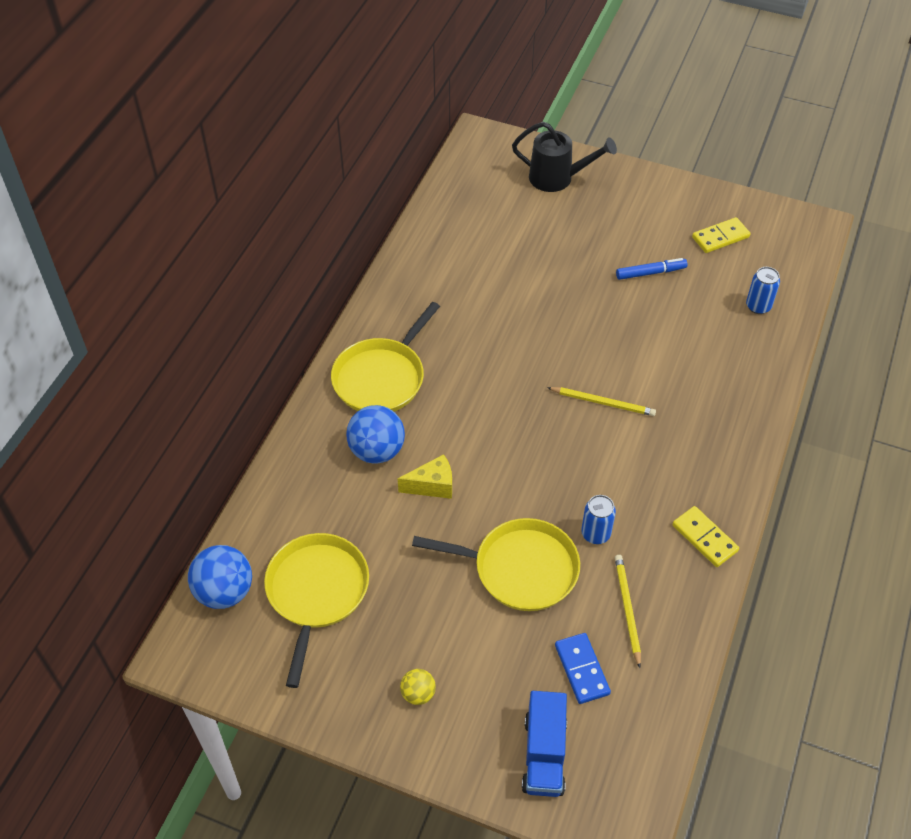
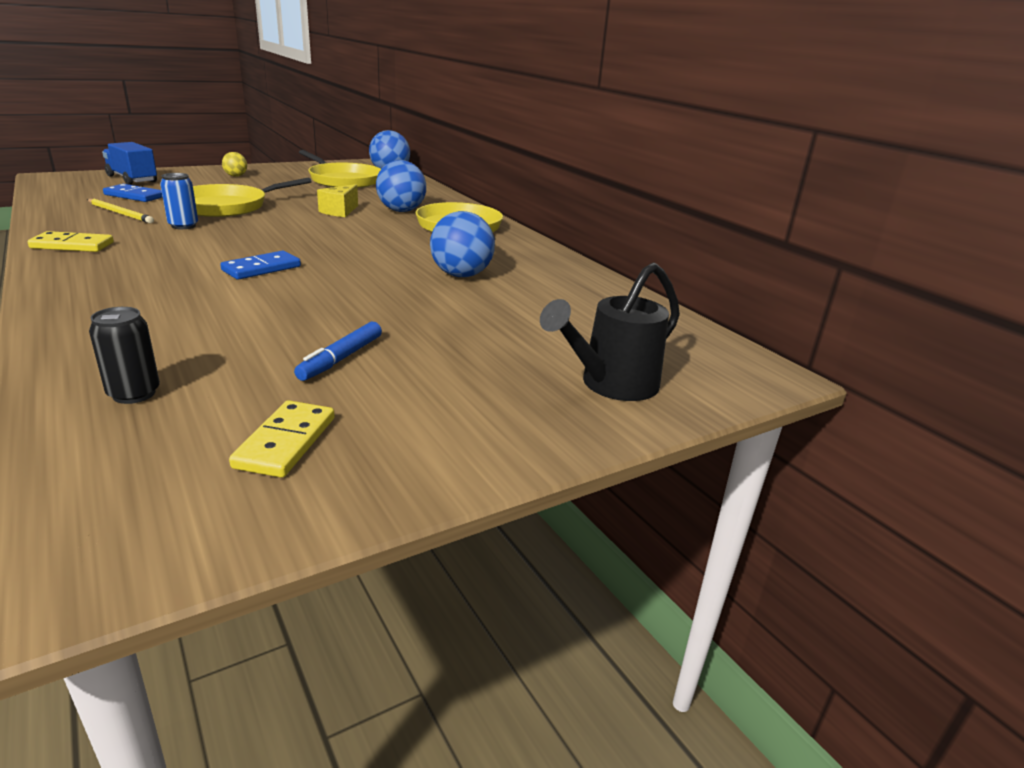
camera: 125 degrees right, 25 degrees down
(487, 307) = (461, 275): none -> blue ball
(603, 403) = (261, 268): yellow pencil -> blue domino
(758, 306) = (134, 394): blue can -> black can

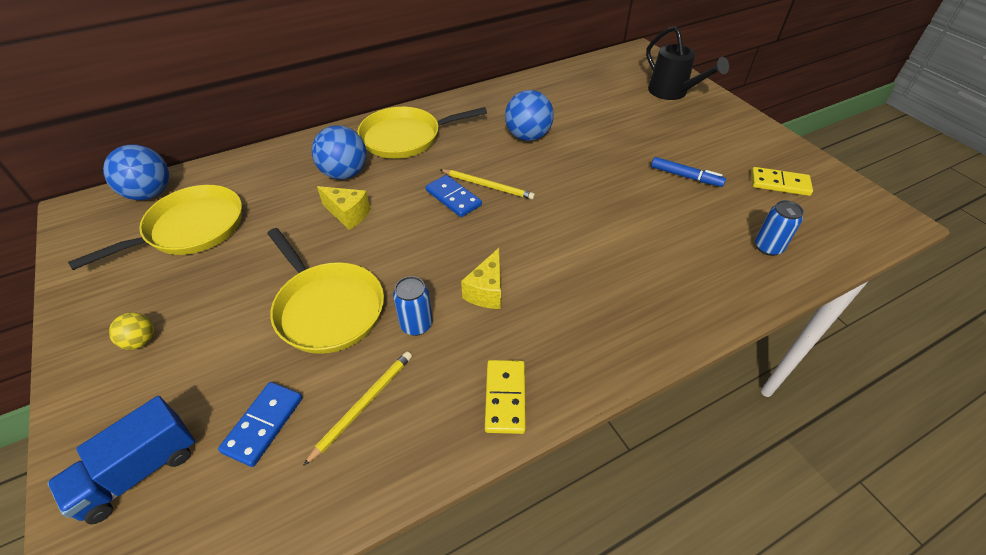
camera: 85 degrees left, 20 degrees up
(134, 394) = (768, 247): black can -> blue can
(201, 246) = (486, 291): none -> yellow cheese
(261, 268) = (541, 237): blue domino -> blue domino (453, 198)
(363, 253) = (488, 186): none -> yellow pencil

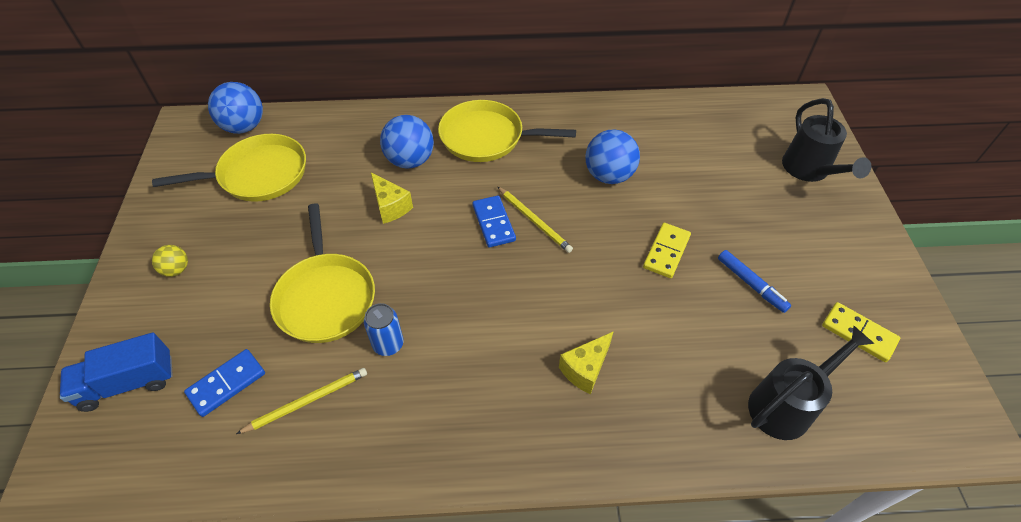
camera: 25 degrees right, 5 degrees up
(486, 291) = (467, 336): yellow cheese -> yellow cheese (585, 369)
(505, 397) = (422, 448): yellow domino -> yellow domino (666, 252)
(768, 247) = (786, 405): blue can -> black watering can

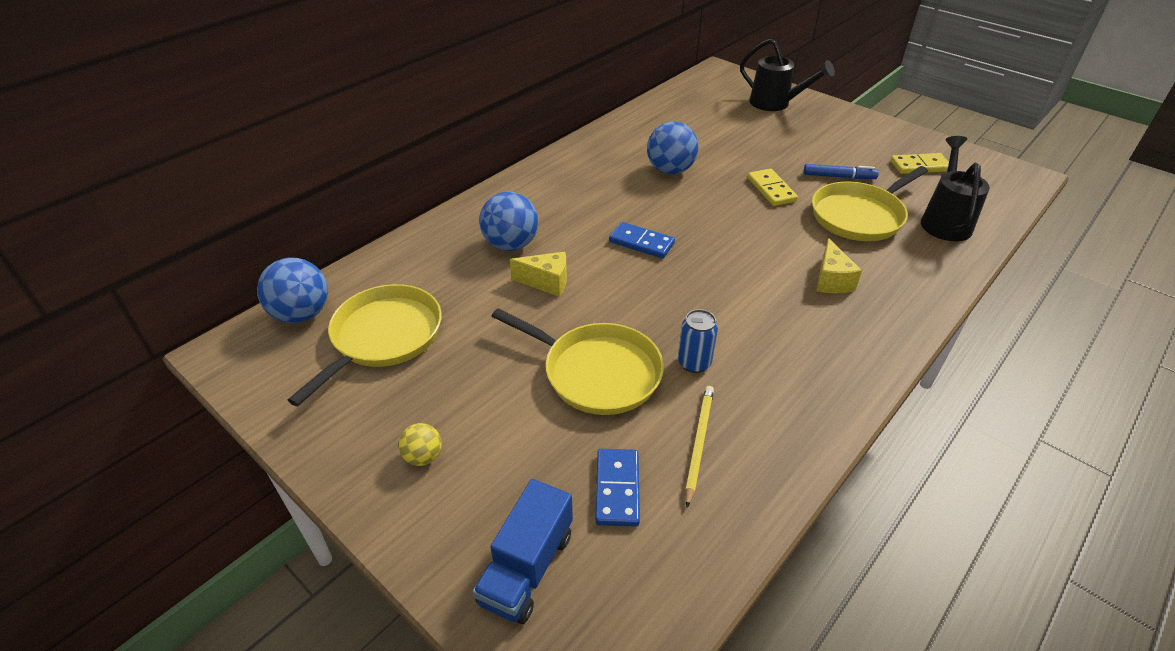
camera: 45 degrees left, 10 degrees down
(486, 137) = (547, 196): yellow pan -> yellow pan (859, 216)
(534, 221) = (666, 224): yellow pencil -> none

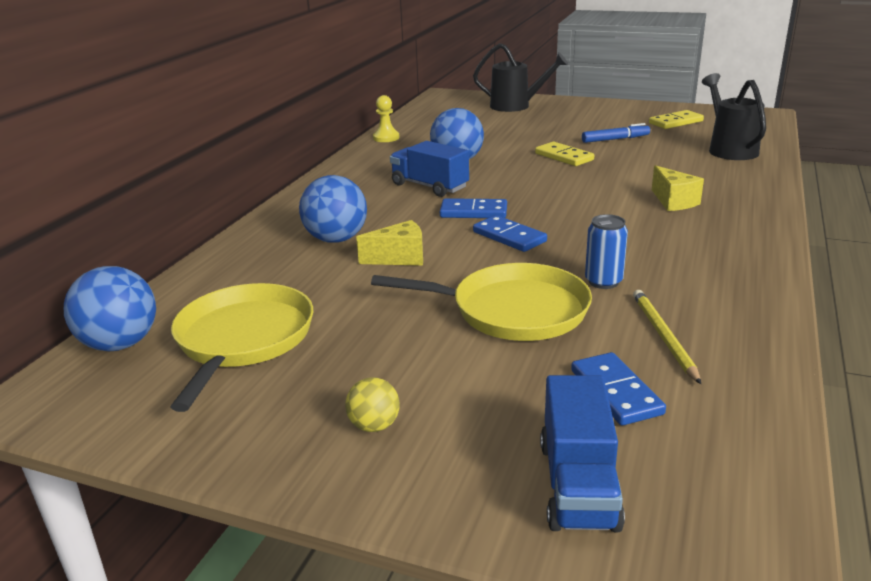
camera: 20 degrees left, 15 degrees down
(625, 198) = (429, 186): none -> blue truck
(627, 122) = (386, 138): none -> yellow pawn
(651, 283) = (509, 237): none -> blue domino
(859, 216) = (657, 159): yellow pan -> none

